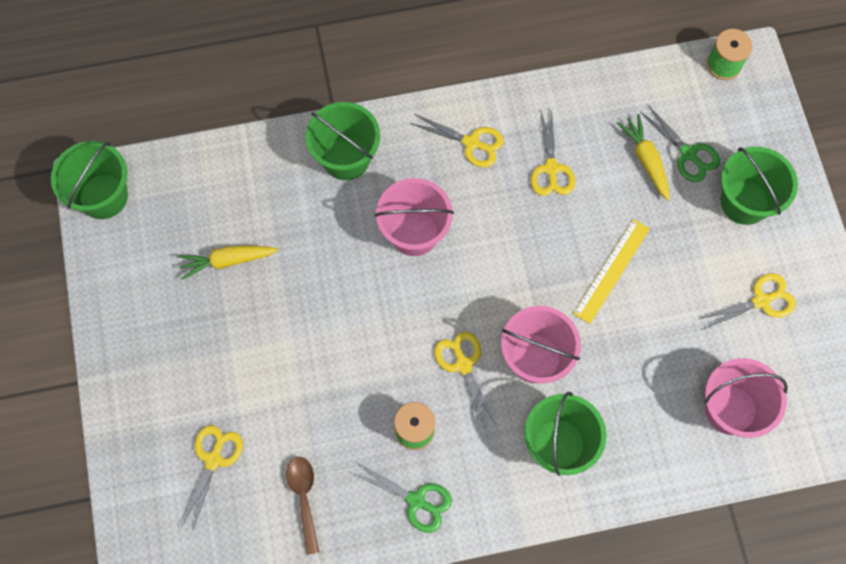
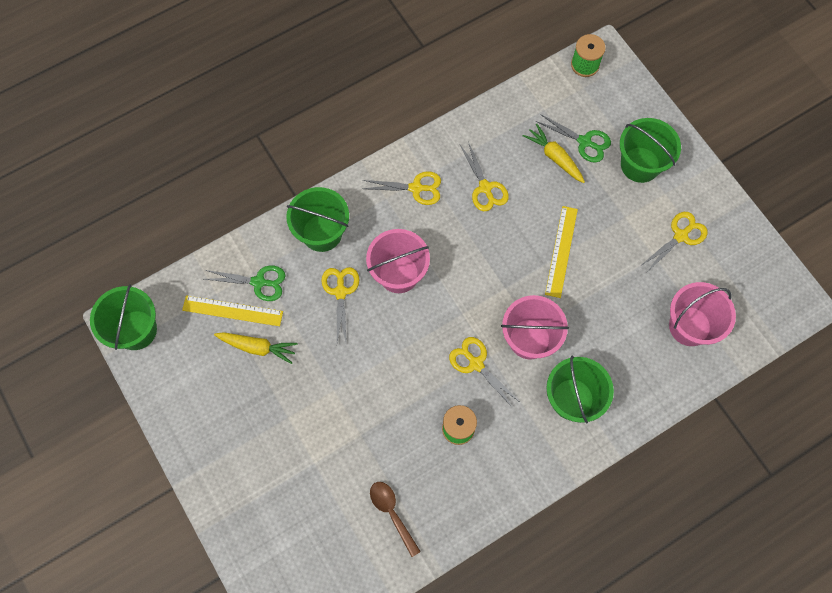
camera: 20 degrees left, 0 degrees up
(213, 460) = (308, 510): yellow scissors -> yellow scissors (340, 292)
(215, 211) = (232, 311): none -> yellow ruler
(227, 261) = (258, 347): yellow carrot -> yellow carrot turned 135 degrees counterclockwise
(416, 500) = (480, 483): green scissors -> green scissors (258, 282)

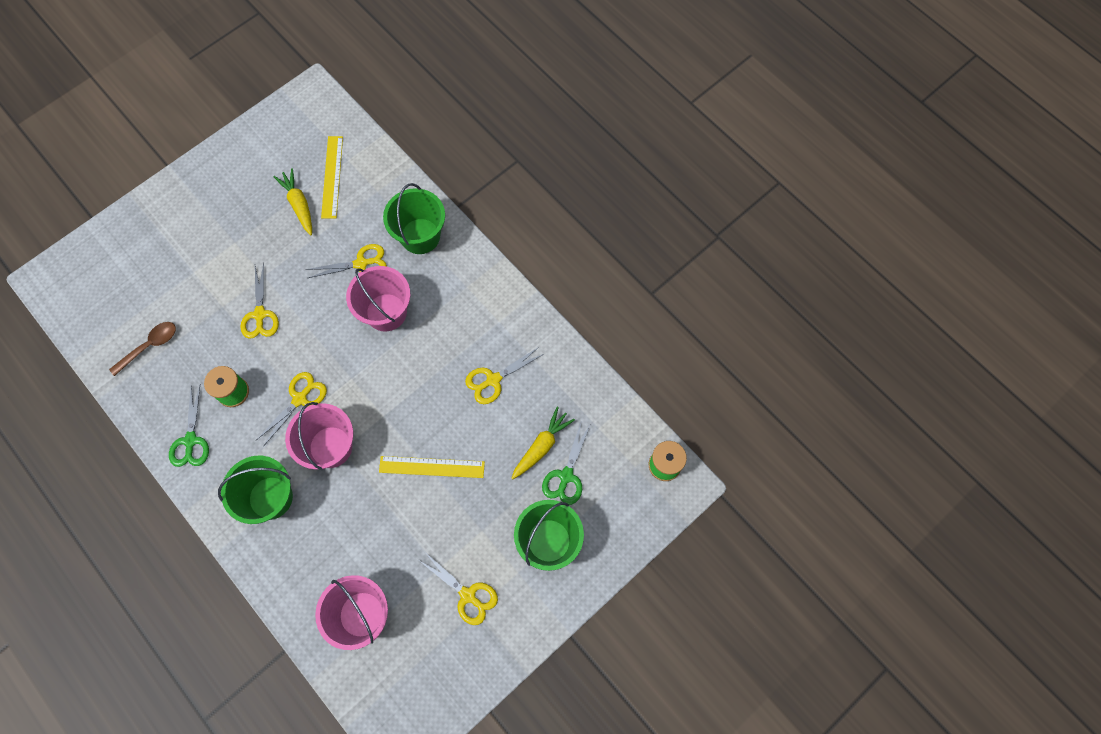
camera: 80 degrees right, 0 degrees up
(136, 330) = (306, 105): green bucket -> none
(258, 282) = (362, 192): green scissors -> green scissors (190, 440)
(258, 347) = (299, 204): yellow carrot -> yellow carrot turned 150 degrees clockwise
(416, 188) = (482, 313): yellow scissors -> yellow scissors (260, 314)

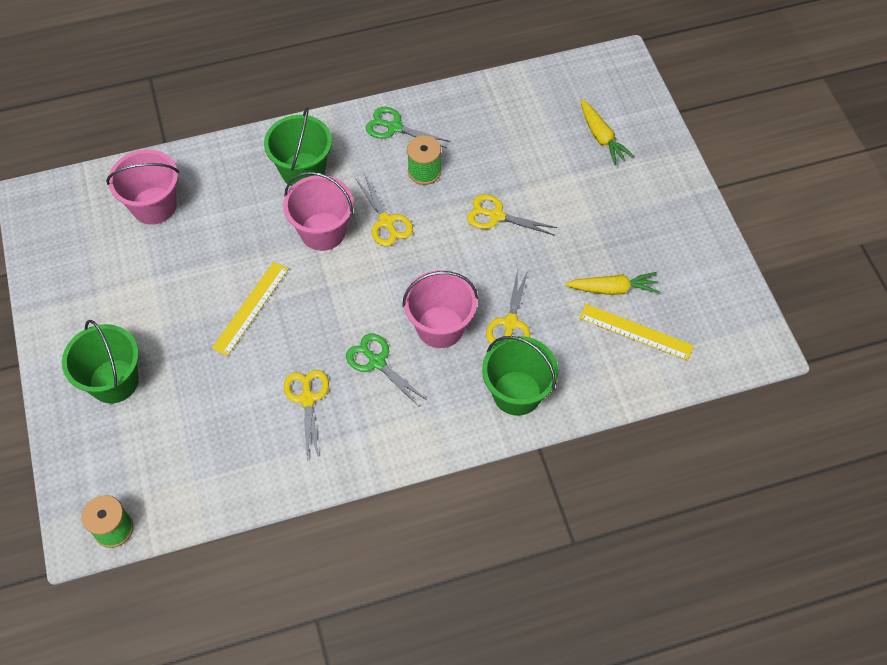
camera: 115 degrees right, 10 degrees down
(150, 346) = (508, 121): brown spoon -> none
(467, 595) = (113, 292): yellow scissors -> none
(542, 446) = (210, 416): yellow carrot -> yellow carrot (601, 137)
(566, 476) = (165, 425): green scissors -> green scissors (377, 362)

